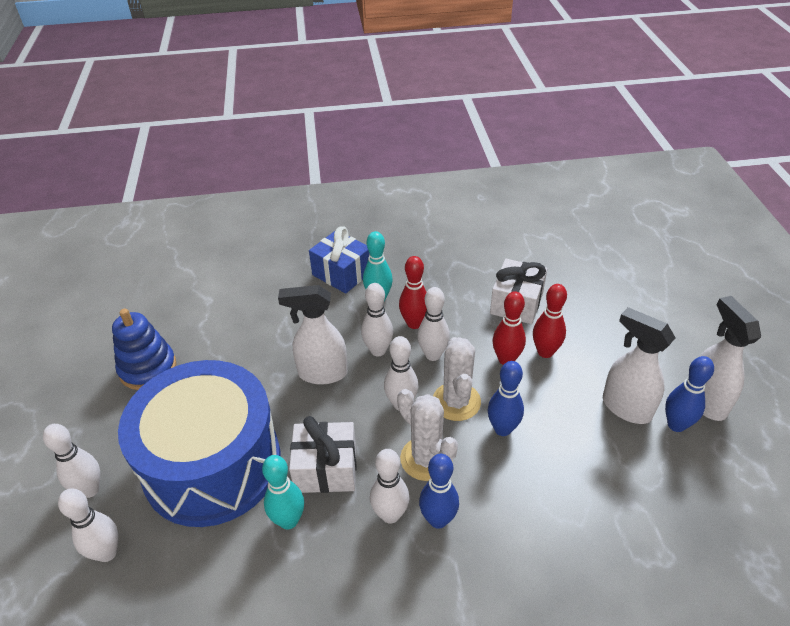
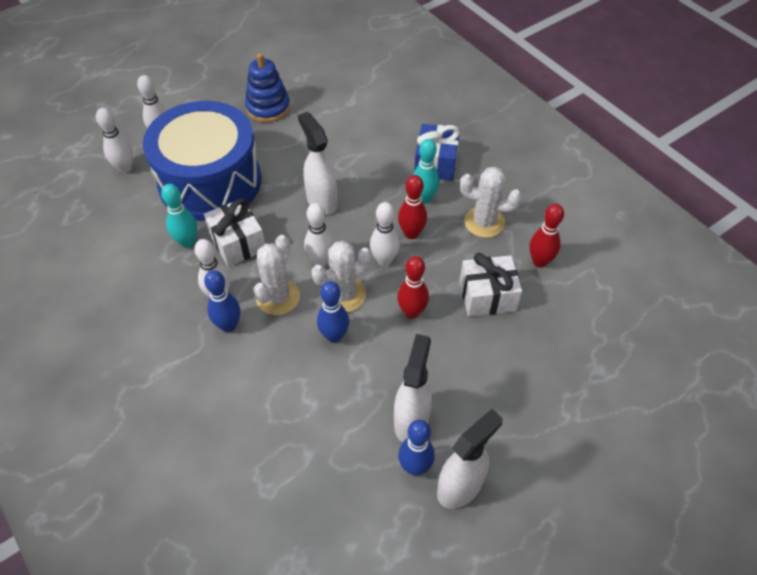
camera: 60 degrees right, 10 degrees up
(378, 350) = (366, 223): white bowling pin -> none
(435, 272) = (484, 222): none -> white cactus
(545, 352) = (440, 338): red bowling pin -> red bowling pin (539, 261)

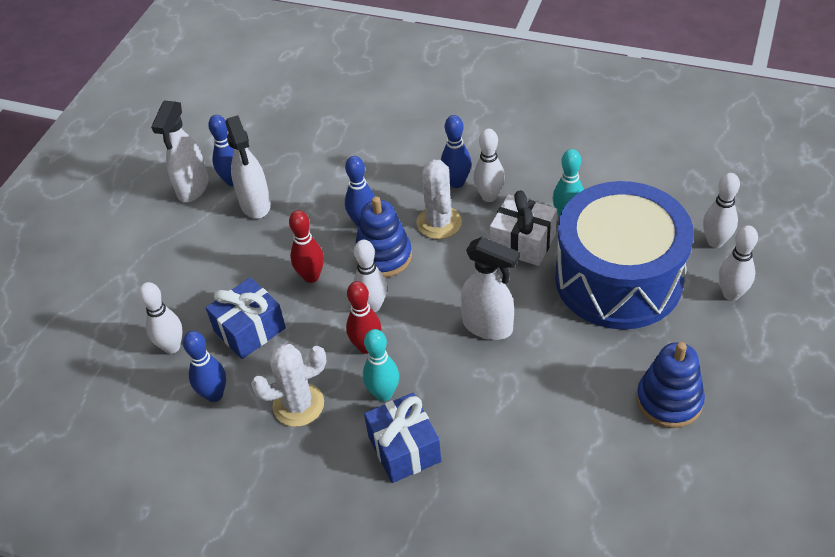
camera: 150 degrees right, 5 degrees down
(320, 261) = (431, 271): white bowling pin -> white bowling pin (172, 347)
(344, 295) = (383, 256): white cactus -> blue stacking toy
(487, 296) = (250, 330): white gift -> blue gift
(539, 261) = (214, 394): red bowling pin -> blue bowling pin

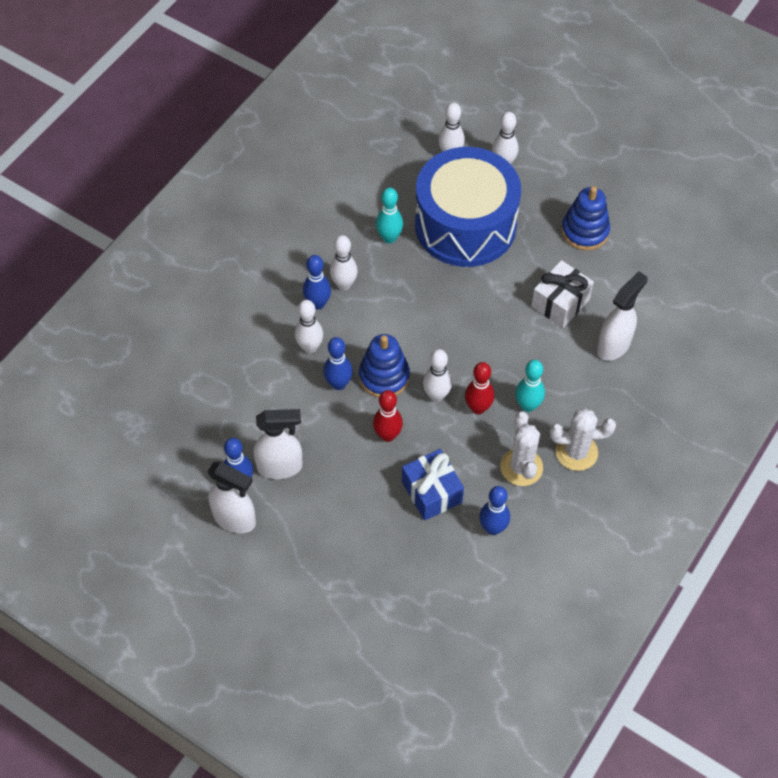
camera: 80 degrees left, 10 degrees up
(172, 347) = (431, 556): white bowling pin -> white bowling pin (310, 347)
(404, 448) = (581, 402): blue gift -> none
(439, 223) = (360, 328): white cactus -> white cactus (576, 452)
(488, 326) = (484, 321): white spray bottle -> white spray bottle (614, 345)
(523, 242) = (405, 275): white gift -> white gift (560, 303)

